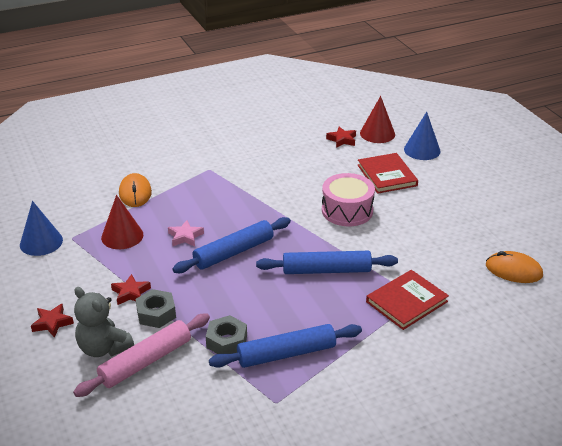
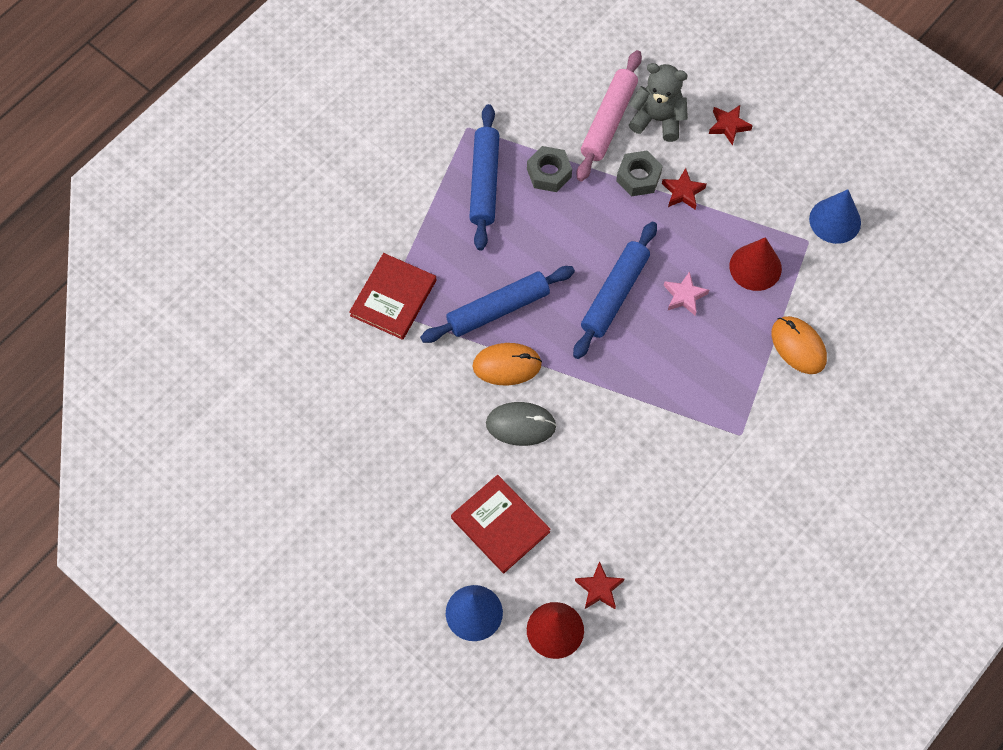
camera: 155 degrees right, 30 degrees up
(286, 353) = (485, 182): blue rolling pin -> blue rolling pin turned 45 degrees counterclockwise
(347, 210) = (521, 425): pink drum -> grey mouse
(513, 270) = (289, 397): orange mouse -> orange mouse (507, 365)

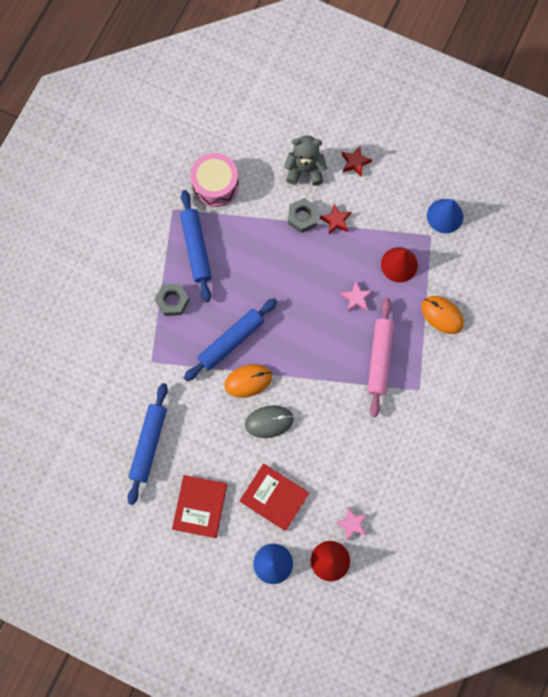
camera: 15 degrees left, 10 degrees up
(393, 298) = (156, 351): red book -> red book (200, 506)
(532, 110) = (215, 185): none -> pink drum
(549, 173) = (239, 230): grey nut -> grey nut (172, 301)
(599, 588) = (352, 524): red star -> pink star
(608, 121) = (270, 180): pink rolling pin -> pink rolling pin (379, 359)
(614, 294) = (308, 309): blue rolling pin -> blue rolling pin (148, 444)

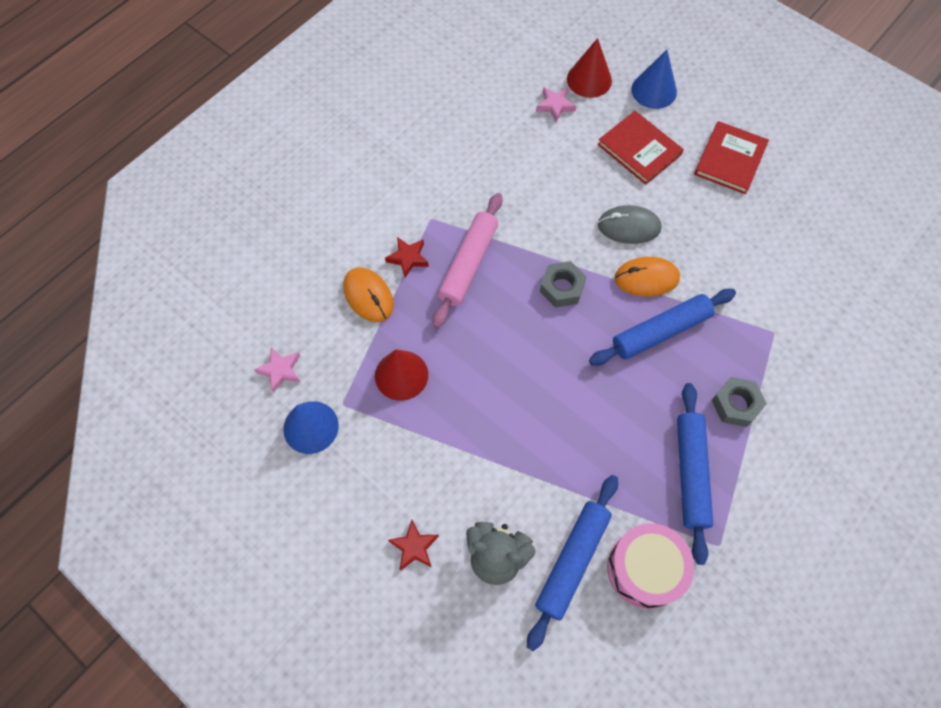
camera: 165 degrees left, 10 degrees down
(148, 444) = (787, 237): blue rolling pin -> blue rolling pin (572, 561)
(302, 217) = (520, 479): grey nut -> grey nut (562, 288)
(336, 221) = (472, 461): red star -> red star (408, 258)
(356, 298) = (475, 345): pink star -> pink star (280, 370)

